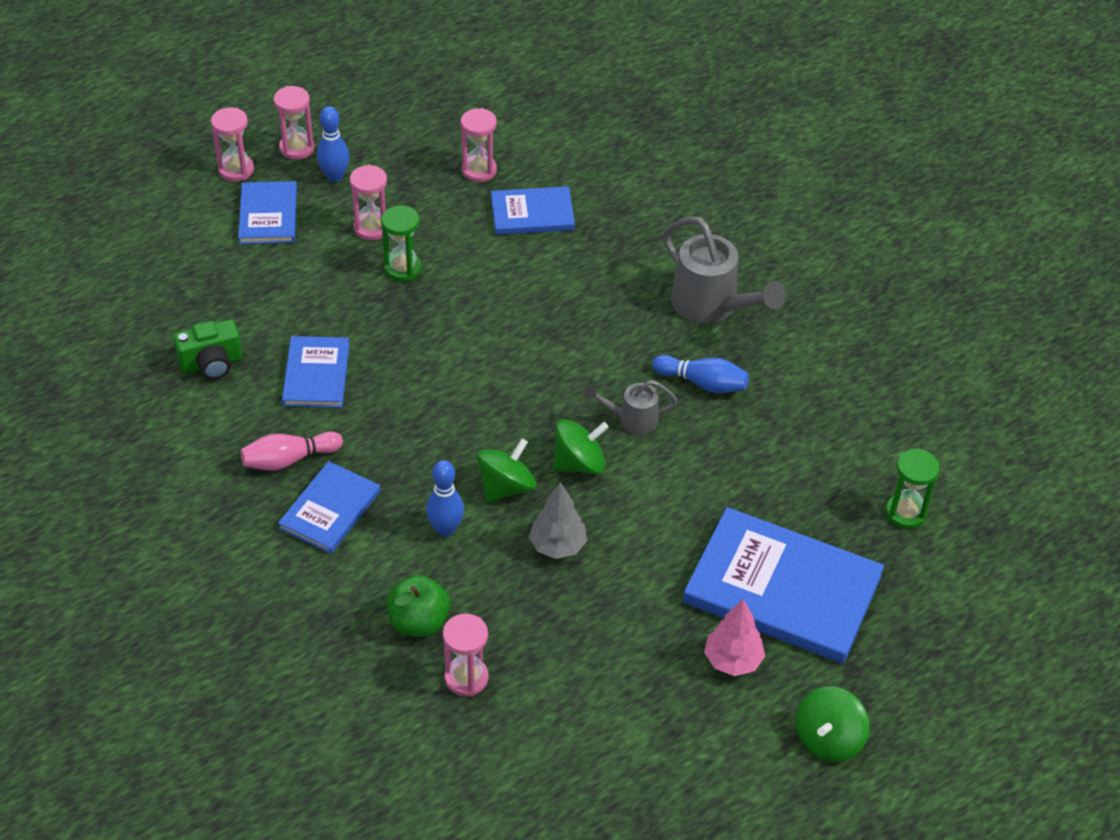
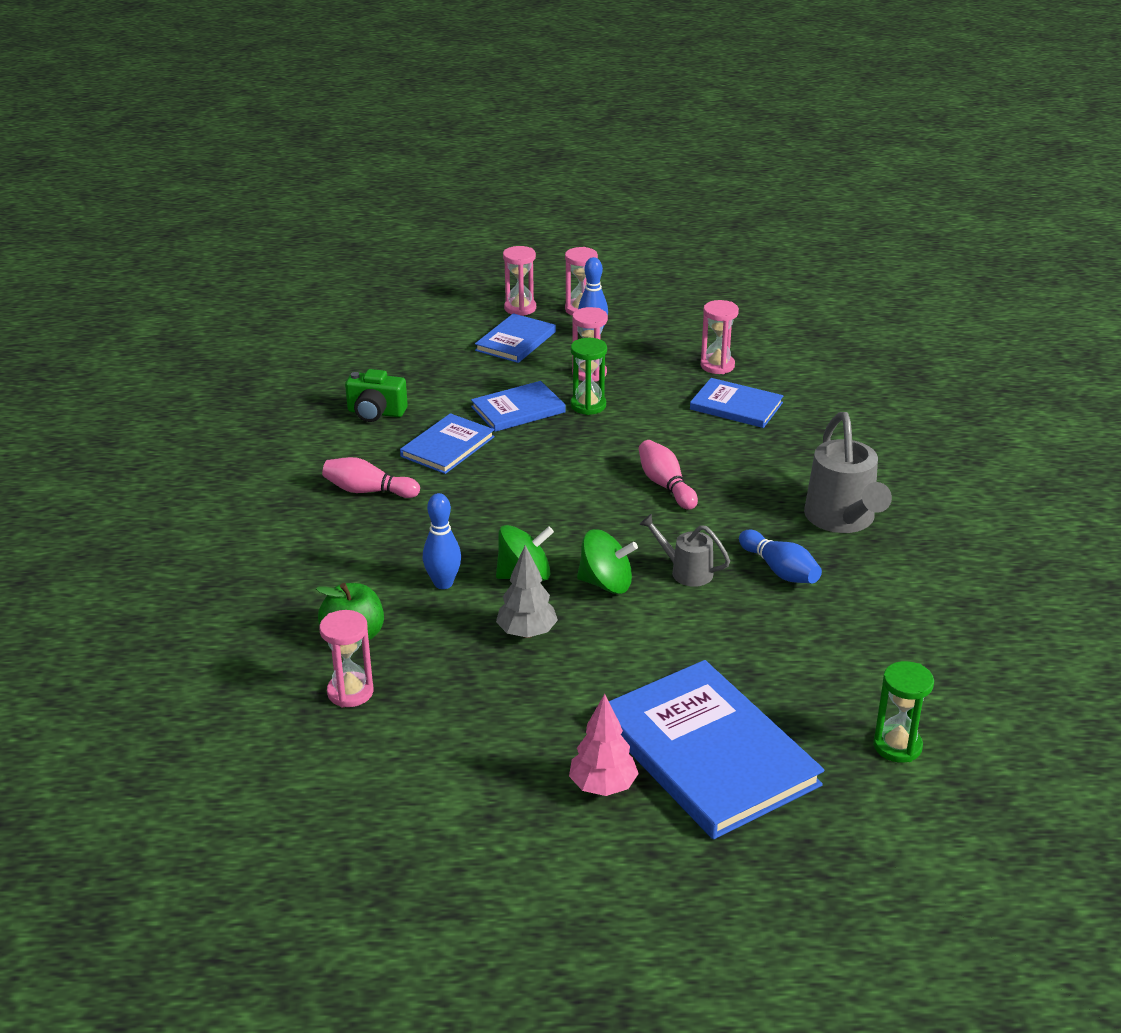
camera: 35 degrees right, 15 degrees down
(330, 510) = (364, 534): blue book -> blue book (518, 409)
(544, 333) = (666, 485): none -> pink bowling pin
(828, 739) = (637, 895): green spinning top -> none

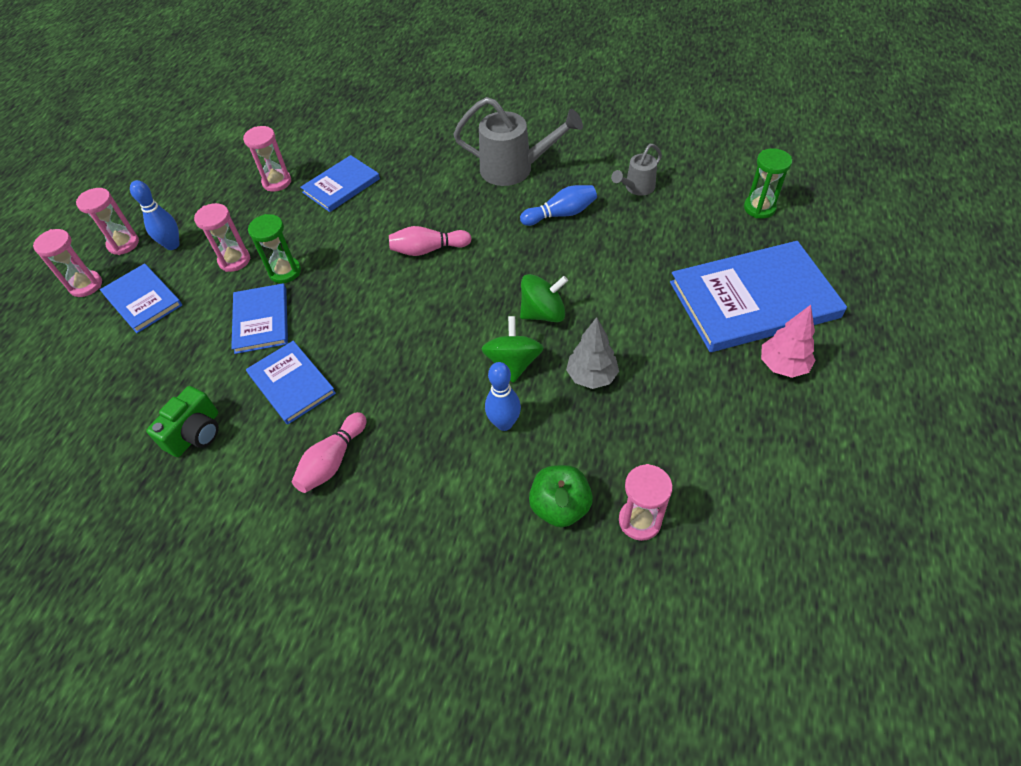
camera: 70 degrees left, 20 degrees up
(606, 583) = (543, 313): green spinning top -> green spinning top turned 45 degrees clockwise
(686, 571) = (544, 264): grey watering can -> grey watering can (636, 188)

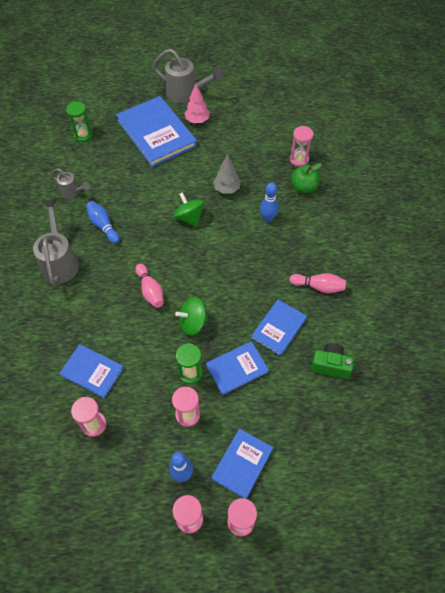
camera: 110 degrees left, 5 degrees up
(513, 363) = (228, 223): green spinning top -> green spinning top (193, 323)
(867, 361) = (186, 93): none -> grey watering can

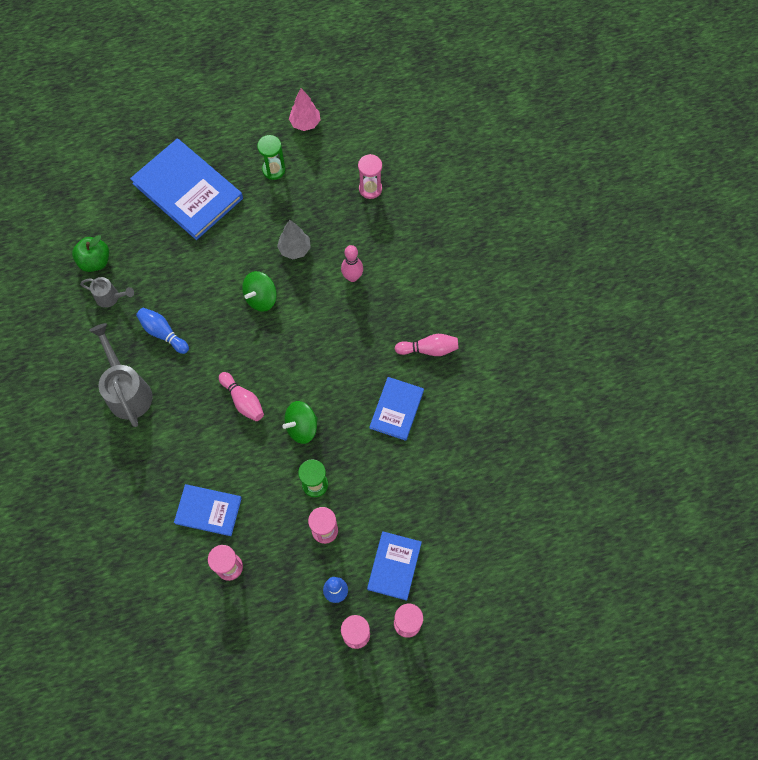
camera: 15 degrees left, 10 degrees up
(83, 135) = (97, 215): green hourglass -> green hourglass (273, 170)
(186, 93) = (207, 124): grey watering can -> none
(189, 218) = (261, 298): green spinning top -> green spinning top turned 90 degrees counterclockwise
(197, 120) = (233, 161): pink tree -> pink tree (305, 123)
(237, 368) = (363, 467): blue book -> none
(268, 218) = (352, 277): blue bowling pin -> pink bowling pin
(304, 187) = (384, 226): green apple -> green apple (95, 261)
(330, 365) = (460, 438): green camera -> none

